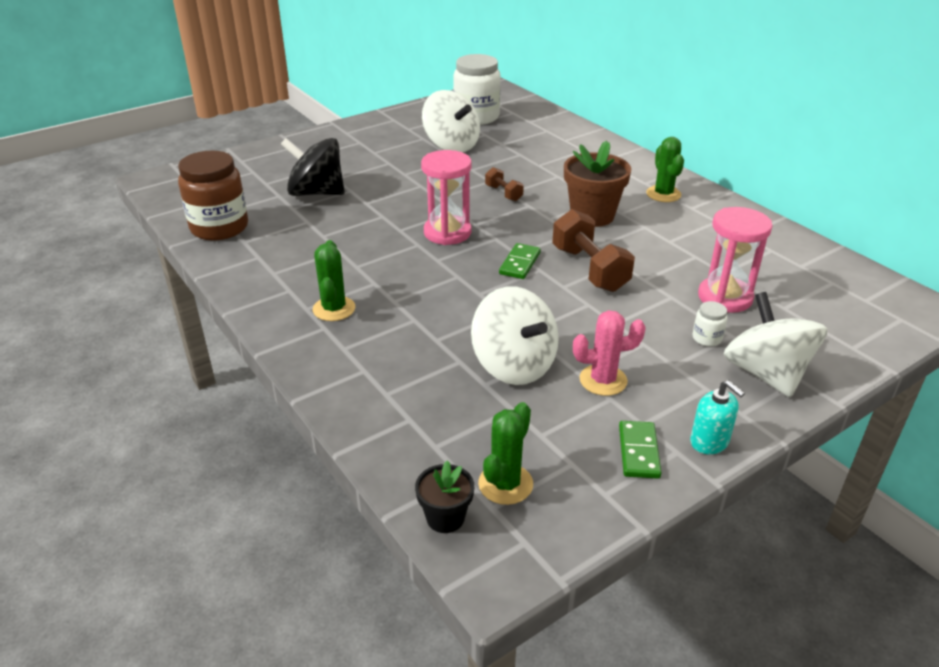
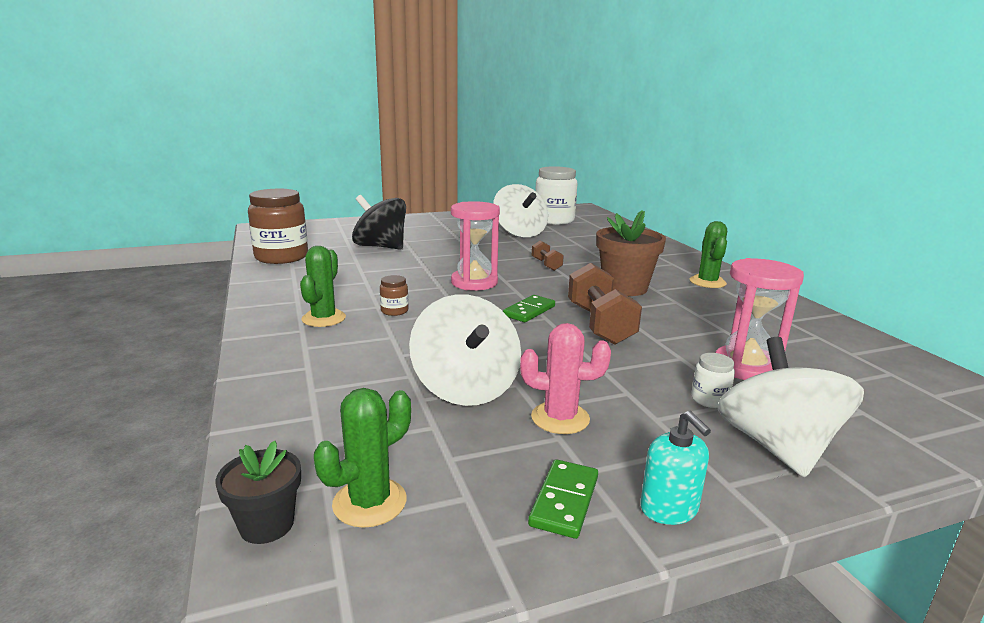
camera: 15 degrees right, 15 degrees down
(395, 286) = (394, 311): none -> brown jar

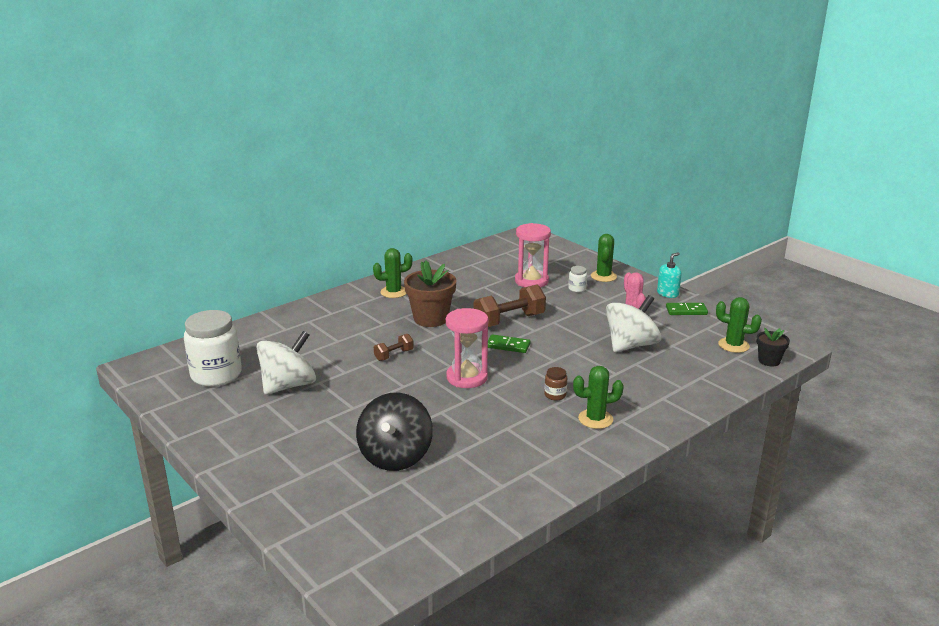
camera: 110 degrees left, 5 degrees up
(281, 257) = (477, 508): brown jar -> none
(777, 447) = (603, 276): white spinning top -> green cactus

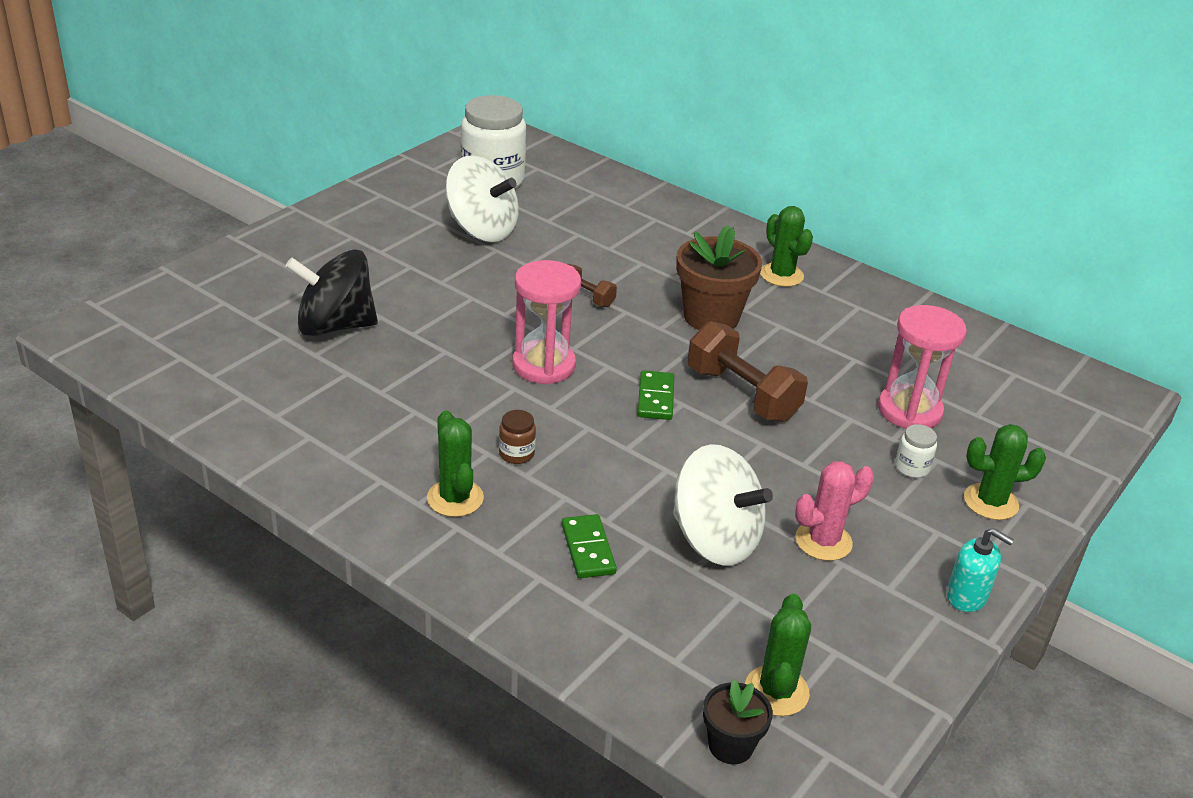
camera: 75 degrees right, 10 degrees up
(686, 311) = (900, 623): green domino -> green domino (588, 549)

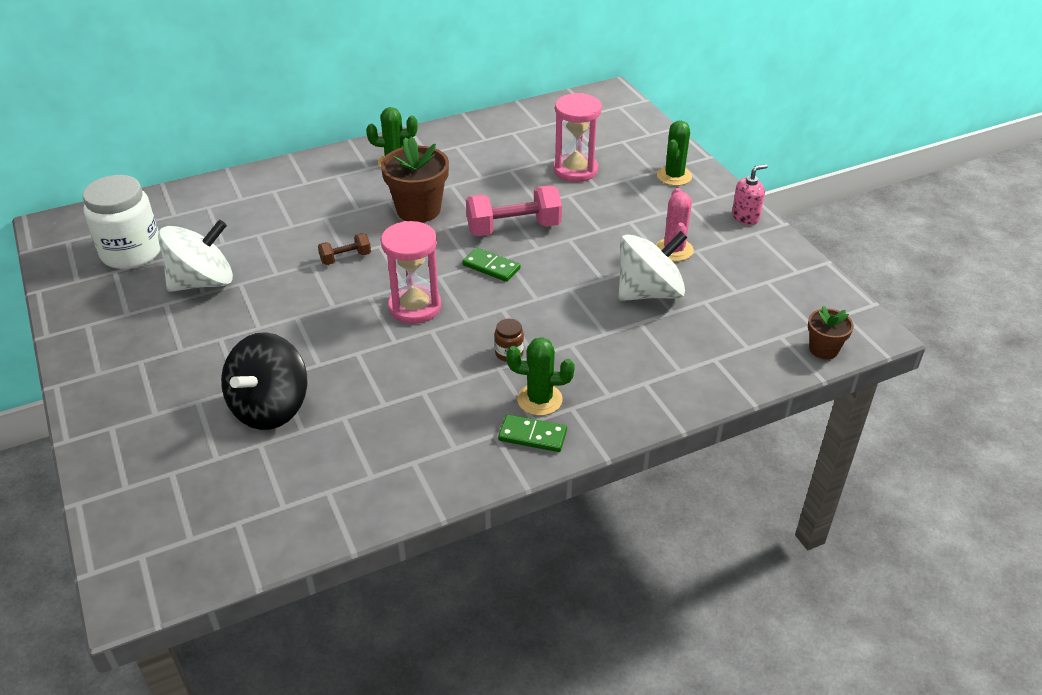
camera: 60 degrees left, 5 degrees up
(588, 549) = (628, 351): green domino -> green domino (532, 435)
(730, 745) = (823, 349): black flower pot -> brown flower pot
(742, 394) = (513, 228): brown dumbbell -> pink dumbbell
(776, 691) = (788, 316): green cactus -> none
(912, 467) = (628, 191): white jar -> none
(967, 596) = (745, 217): turquoise soap dispenser -> pink soap dispenser

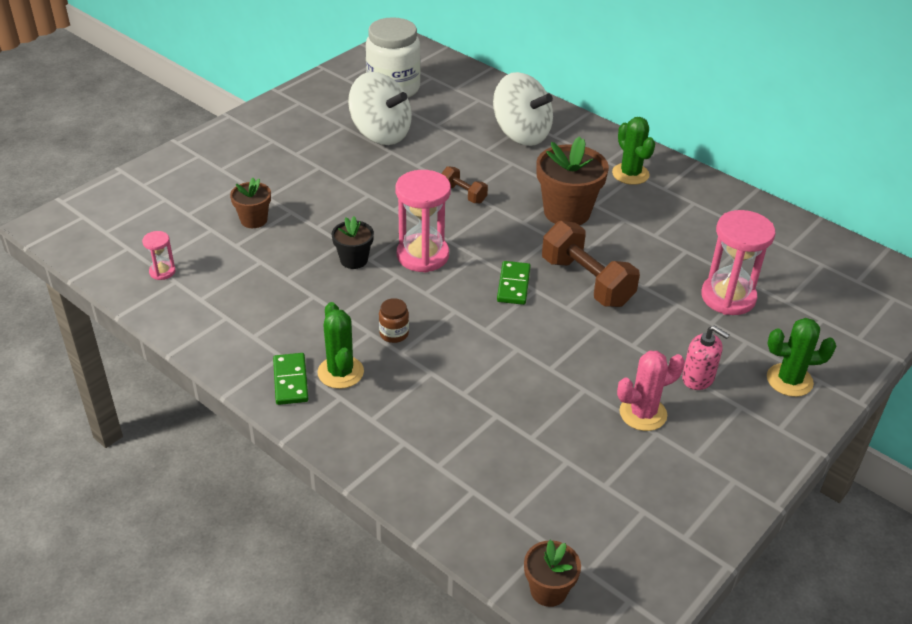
camera: 65 degrees right, 0 degrees up
(270, 407) = (254, 220): black spinning top -> brown flower pot
(303, 499) = (162, 272): none -> pink hourglass
(389, 352) = (354, 260): none -> black flower pot
(513, 228) = (586, 282): pink dumbbell -> brown dumbbell
(649, 292) = (552, 411): white spinning top -> white spinning top (521, 134)
(745, 217) = (760, 464): pink soap dispenser -> pink soap dispenser (698, 378)

